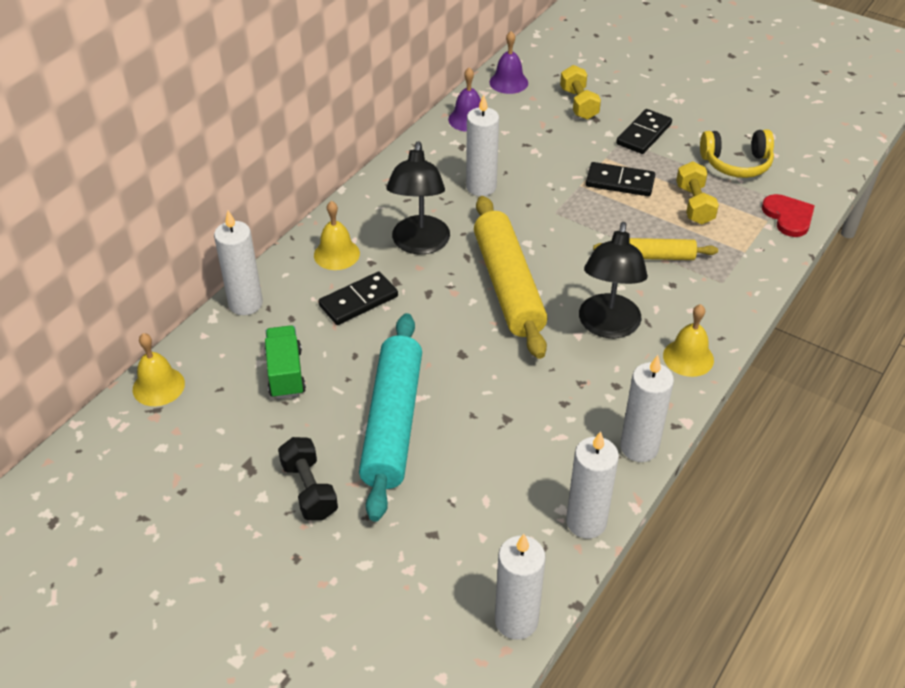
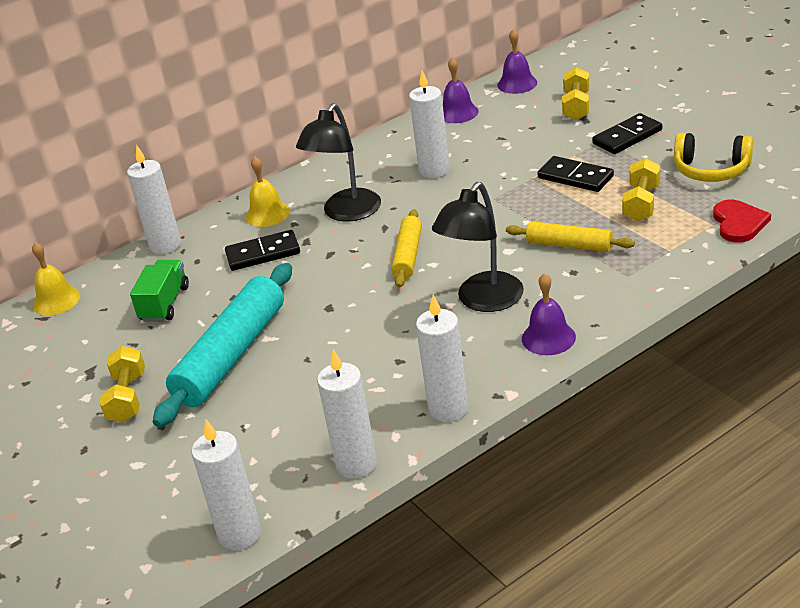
camera: 25 degrees right, 10 degrees down
(309, 490) = (127, 398): black dumbbell -> yellow dumbbell
(508, 285) = (408, 255): yellow rolling pin -> yellow rolling pin, size x0.55
(688, 357) = (548, 338): yellow bell -> purple bell

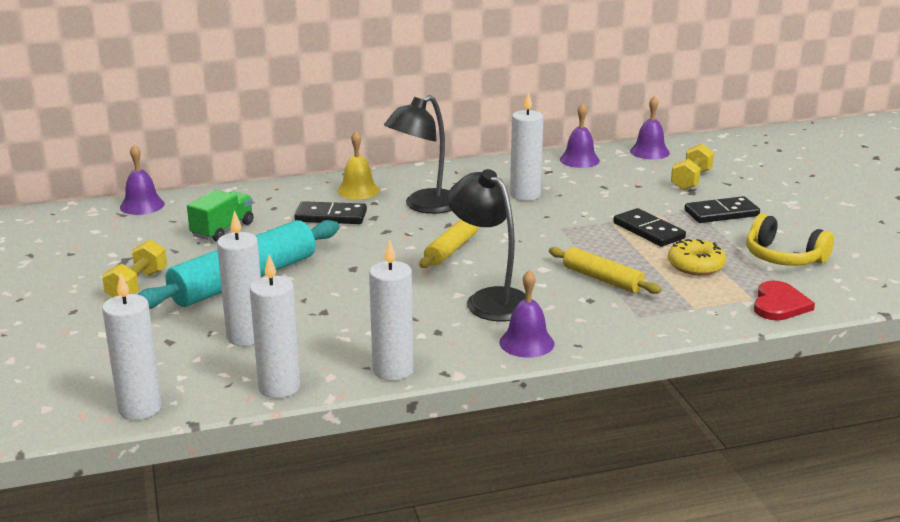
camera: 15 degrees right, 10 degrees down
(56, 300) = (142, 205): yellow bell -> purple bell
(165, 245) = (258, 191): white candle -> white candle (246, 337)
(483, 301) = (490, 299): black lamp -> black lamp turned 90 degrees clockwise
(641, 203) = (696, 265): yellow dumbbell -> yellow donut

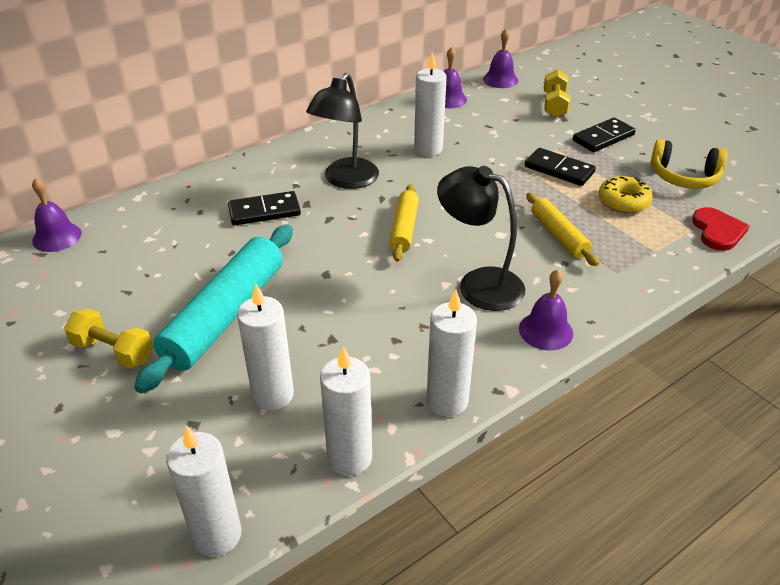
camera: 20 degrees left, 15 degrees up
(137, 285) = (113, 351): yellow dumbbell -> yellow dumbbell turned 60 degrees counterclockwise
(223, 230) = (164, 252): green truck -> none
(358, 190) = (271, 173): yellow bell -> none
(602, 279) = (558, 235): yellow rolling pin -> yellow rolling pin turned 45 degrees clockwise

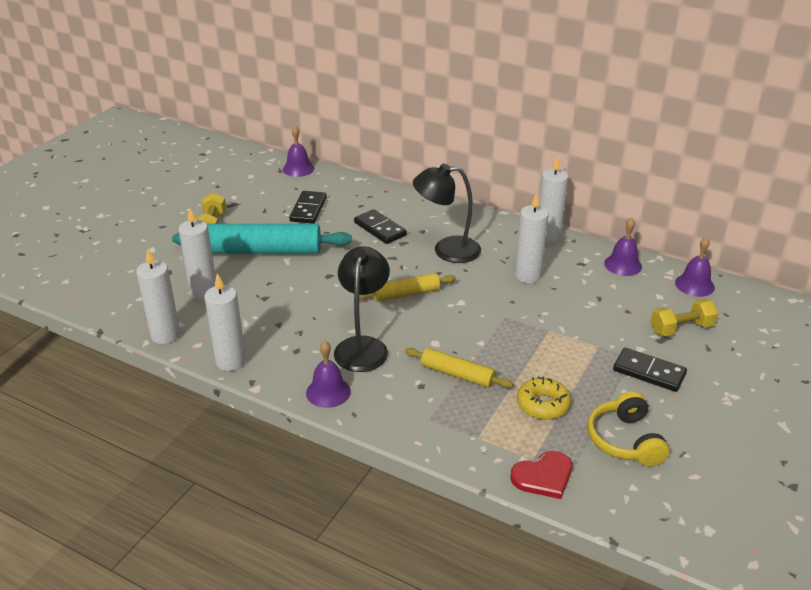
camera: 65 degrees right, 5 degrees down
(217, 535) = (95, 307): white candle -> white candle (548, 236)
(558, 235) = (457, 374): yellow rolling pin -> yellow rolling pin turned 75 degrees clockwise
(559, 170) = (562, 355): black domino -> black domino (308, 209)

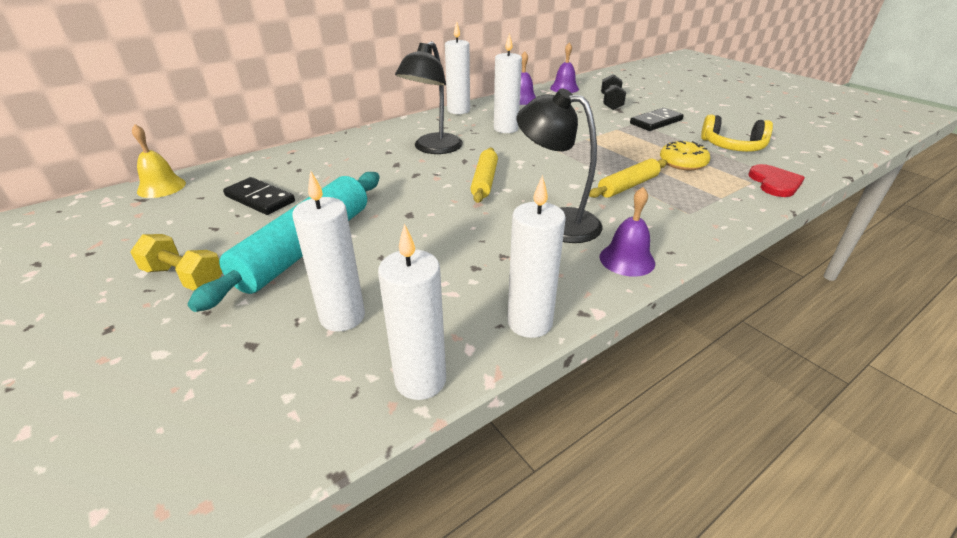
camera: 65 degrees left, 0 degrees up
(298, 169) = (161, 187): purple bell -> yellow bell
(380, 229) = (357, 169): black domino -> none
(681, 329) = (611, 103): yellow dumbbell -> black dumbbell

